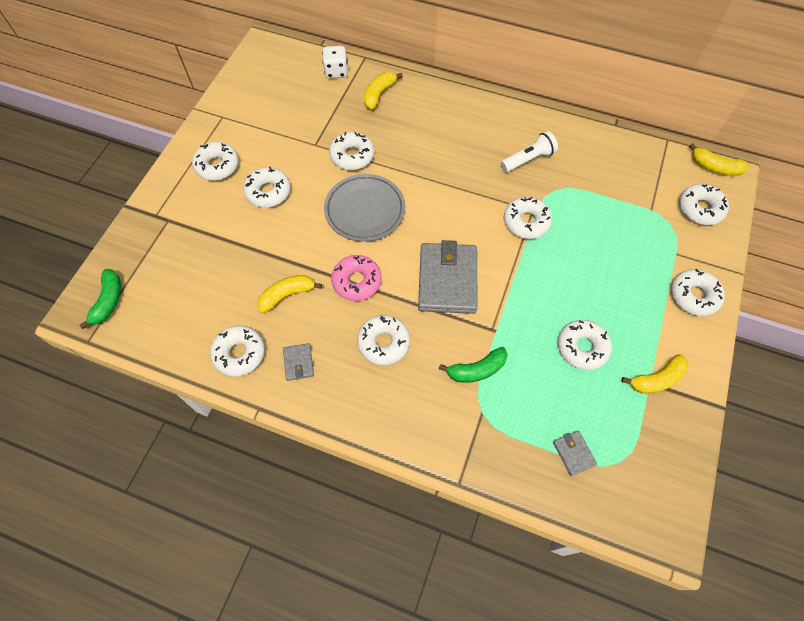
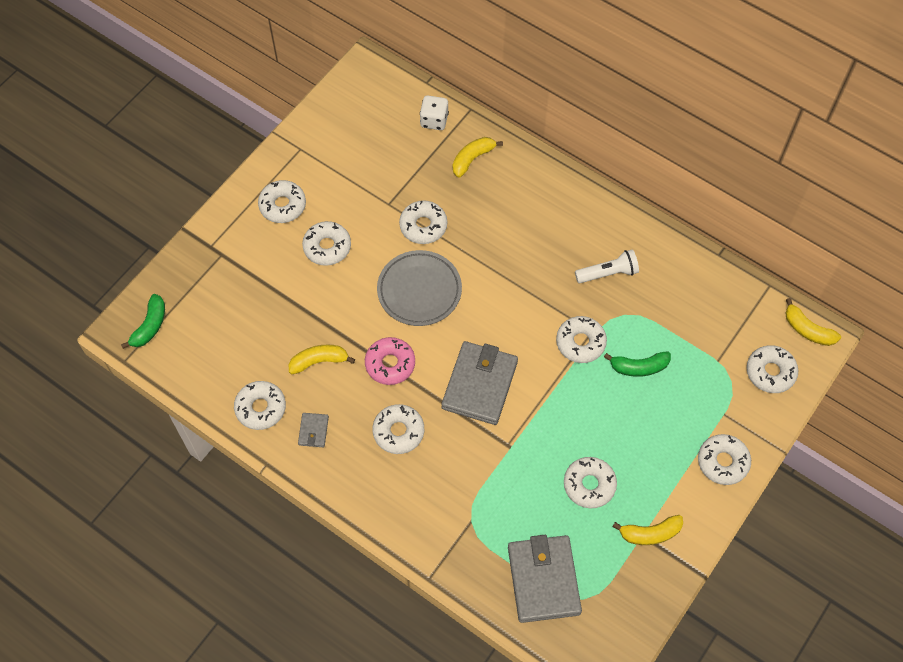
camera: 15 degrees right, 0 degrees up
(476, 370) = (479, 480): green banana -> green banana (639, 367)
(573, 453) = (543, 580): grey wallet -> grey wallet, size x2.24

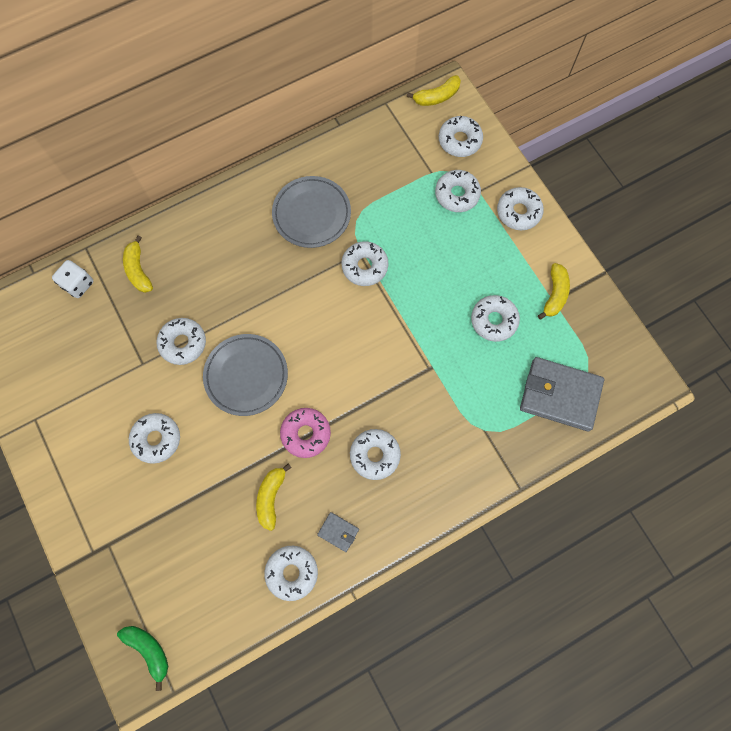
camera: 65 degrees left, 10 degrees up
(282, 205) = (88, 462): white donut -> white donut (457, 194)
(480, 385) = (363, 366): grey wallet -> none
(608, 273) = (312, 214): white flashlight -> grey plate
(639, 367) = (408, 233): green banana -> none

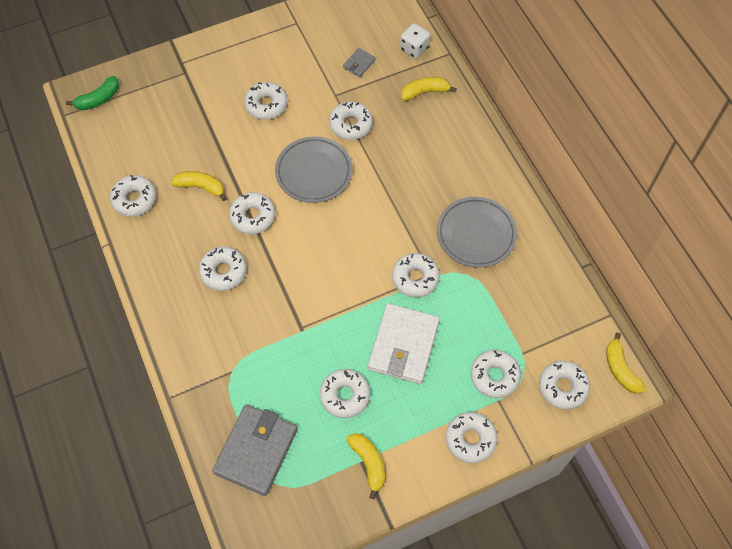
camera: 95 degrees right, 10 degrees down
(306, 434) = (253, 216): pink donut -> white donut
(338, 532) = (161, 237): grey wallet -> grey wallet (359, 64)
(436, 273) = (403, 345): none -> white wallet
(554, 294) = (368, 463): yellow banana -> yellow banana turned 135 degrees counterclockwise

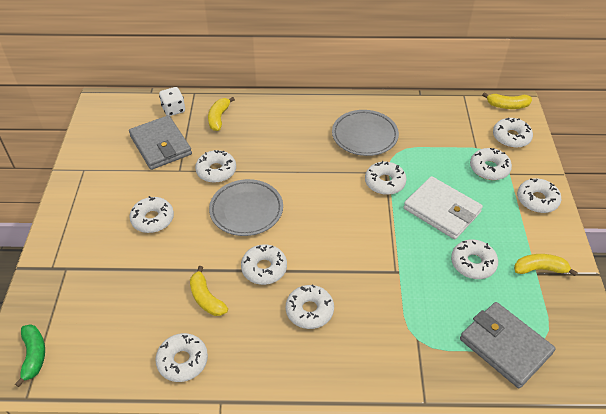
camera: 65 degrees left, 15 degrees down
(201, 187) = (206, 298): yellow banana -> yellow banana turned 75 degrees counterclockwise
(359, 64) = (160, 145): grey wallet -> grey wallet, size x2.24

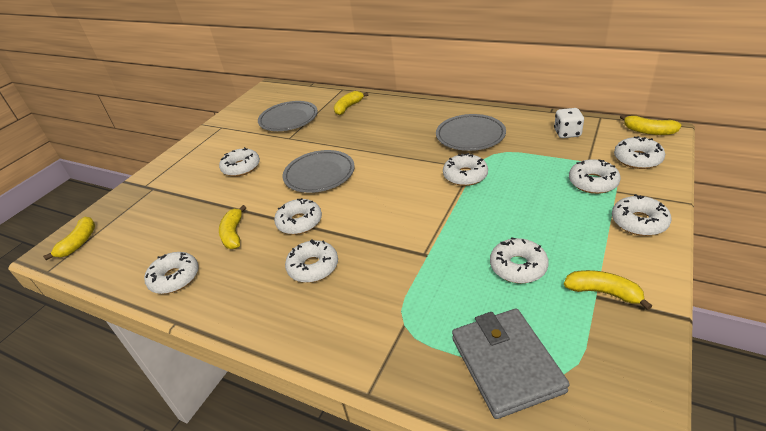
camera: 30 degrees right, 10 degrees down
(34, 356) = (79, 243): green banana -> yellow banana
(160, 145) = (288, 119): grey wallet -> grey plate
(173, 109) = (317, 98): white dice -> white dice (567, 133)
(216, 171) = (317, 143): white donut -> none
(442, 210) = (512, 210): white wallet -> none

